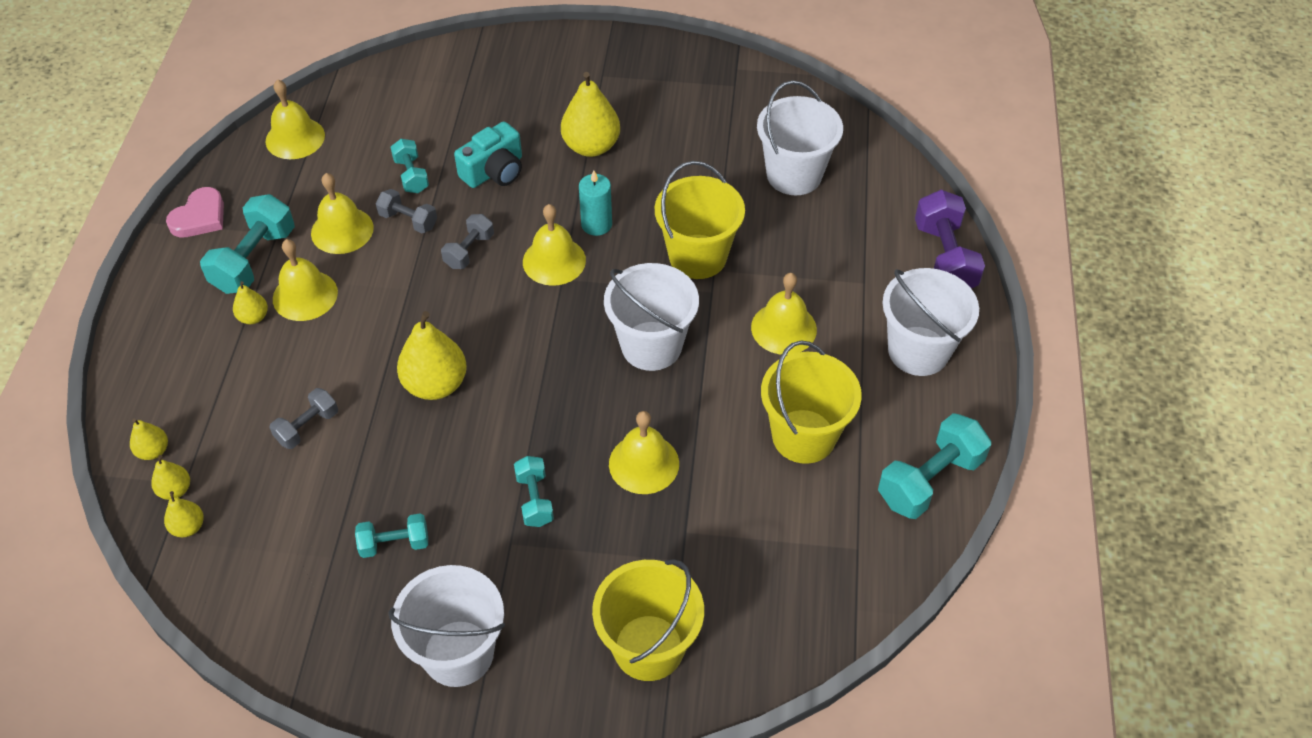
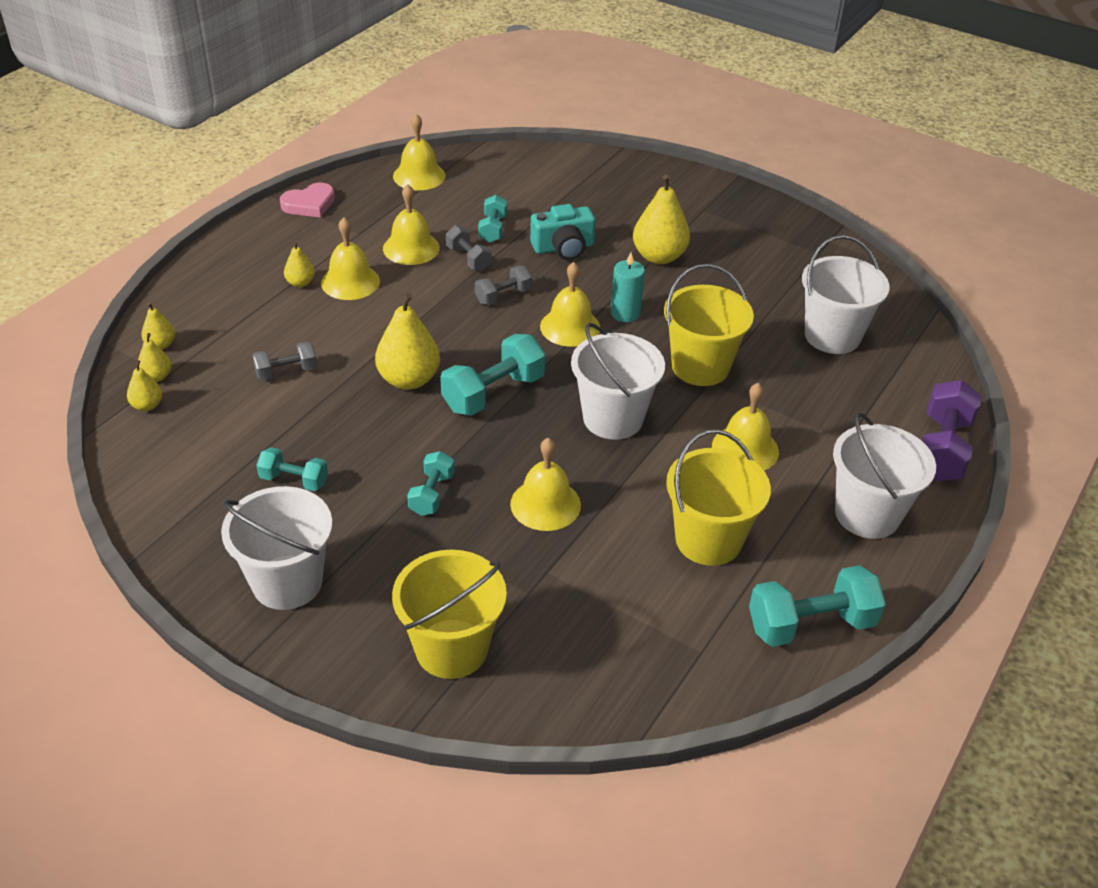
camera: 25 degrees right, 10 degrees down
(254, 260) = (329, 245): turquoise dumbbell -> turquoise dumbbell (493, 393)

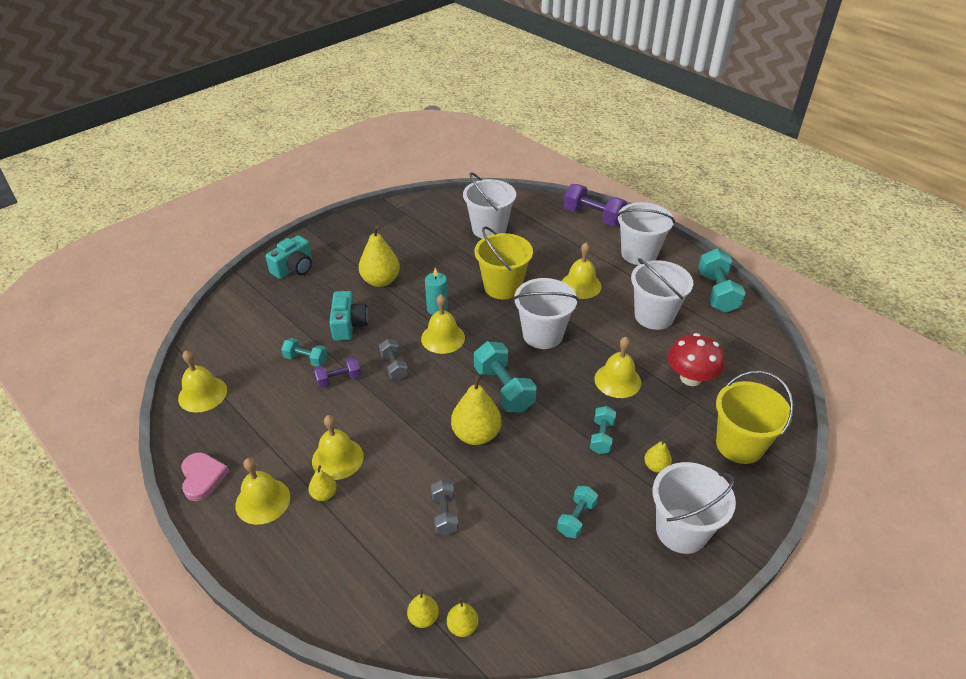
camera: 75 degrees left, 0 degrees up
(160, 345) = (376, 613): yellow pear -> yellow pear (656, 466)
(411, 248) = (307, 412): yellow bell -> yellow bell (263, 501)
(431, 494) = (601, 437): turquoise dumbbell -> turquoise dumbbell turned 75 degrees clockwise
(468, 259) = (338, 379): grey dumbbell -> purple dumbbell
(578, 589) = (690, 378): none -> red mushroom
(650, 186) = (294, 268): none -> turquoise camera
(708, 540) = (654, 316): yellow bucket -> white bucket

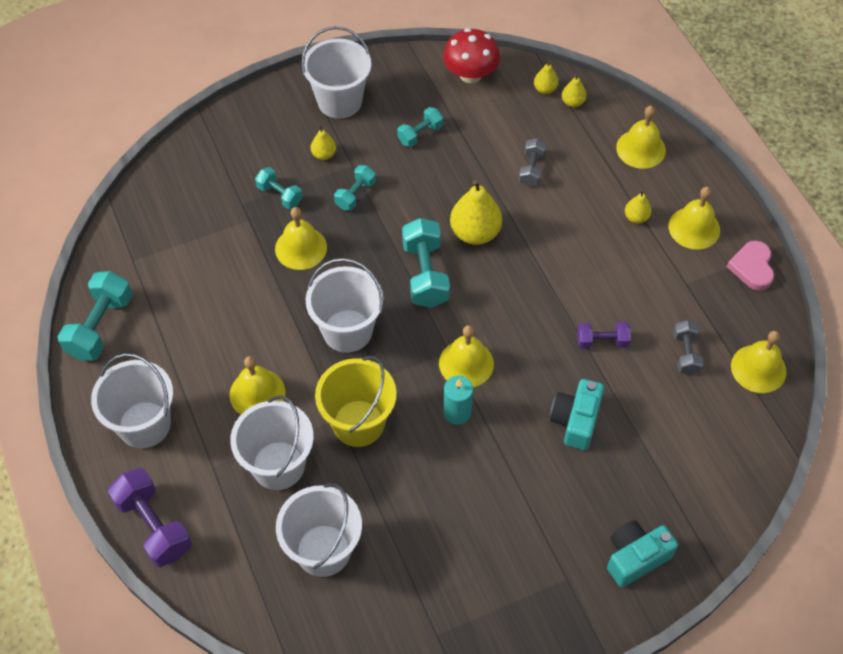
camera: 160 degrees left, 15 degrees up
(306, 359) = (636, 382): turquoise dumbbell -> turquoise dumbbell (280, 195)
(337, 458) = (618, 248): yellow bell -> yellow bell (641, 149)
(380, 281) = (517, 488): yellow pear -> none
(394, 367) = (535, 339): grey dumbbell -> grey dumbbell (685, 353)
(654, 316) = (202, 316): white bucket -> white bucket (278, 465)
(690, 378) = (224, 228): red mushroom -> red mushroom (470, 74)
(739, 445) = (234, 150): yellow bucket -> none

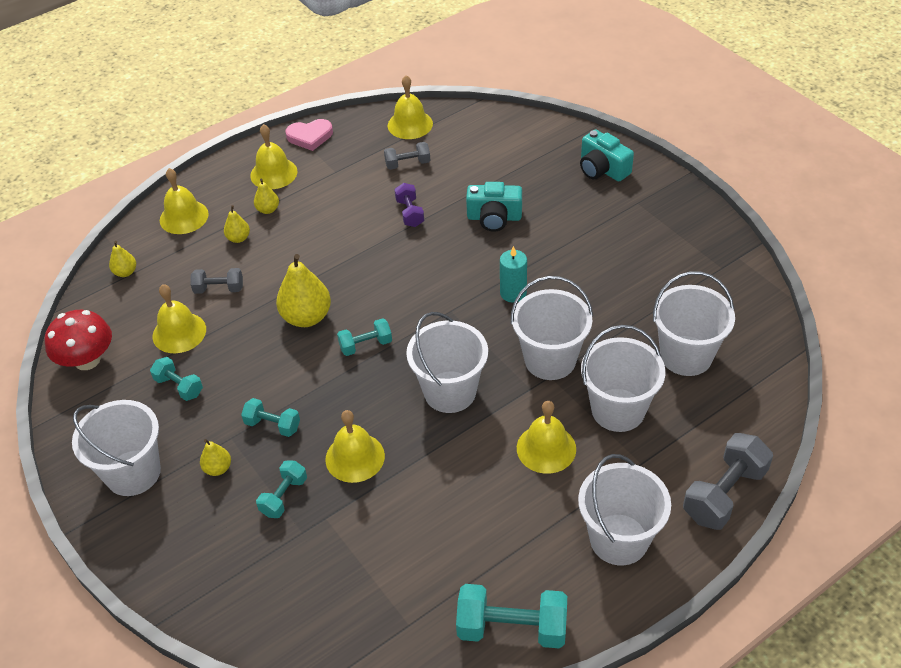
camera: 100 degrees left, 10 degrees down
(154, 526) = (724, 494): purple dumbbell -> grey dumbbell
(358, 423) = (550, 360): yellow bucket -> white bucket
(425, 274) = (366, 345): turquoise dumbbell -> turquoise dumbbell, size x0.58
(466, 363) = (460, 296): yellow bell -> yellow bell (179, 332)
(545, 89) = (108, 296): yellow pear -> yellow pear (238, 238)

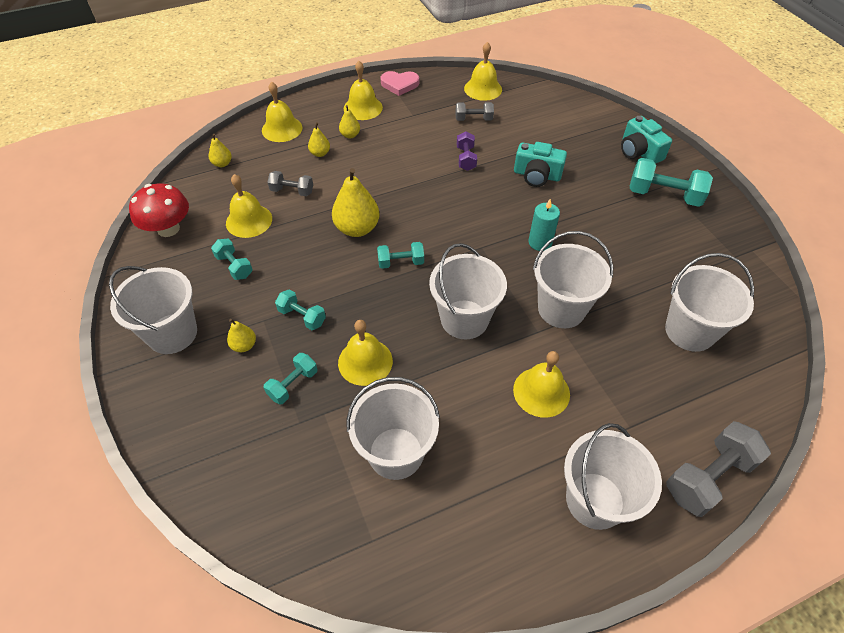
camera: 10 degrees right, 5 degrees up
(512, 628) = (471, 569): turquoise dumbbell -> turquoise dumbbell (664, 195)
(618, 410) = (616, 369): white bucket -> white bucket (396, 453)

